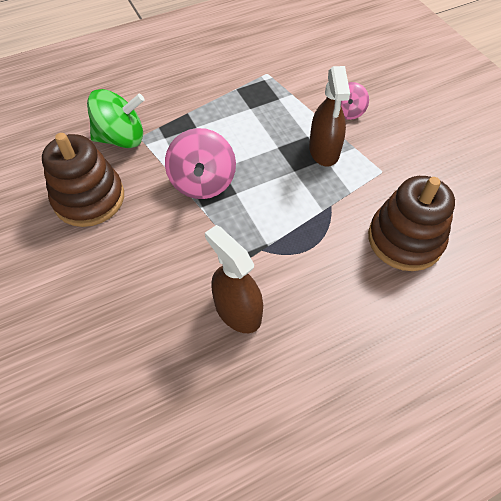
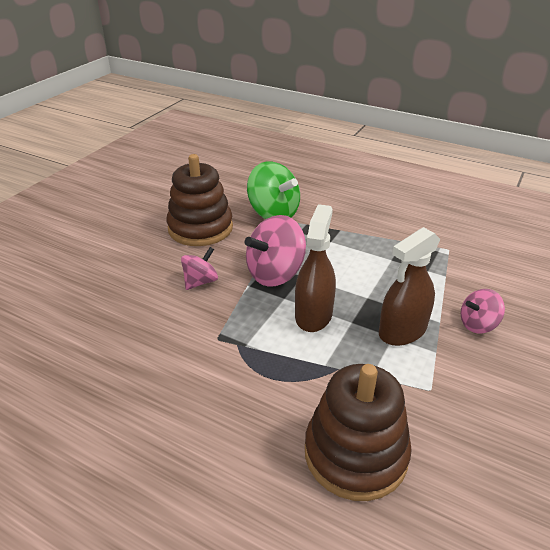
camera: 55 degrees right, 20 degrees down
(167, 236) = (200, 281): none -> pink spinning top
(237, 311) = (157, 360): brown spray bottle -> brown spray bottle (313, 315)

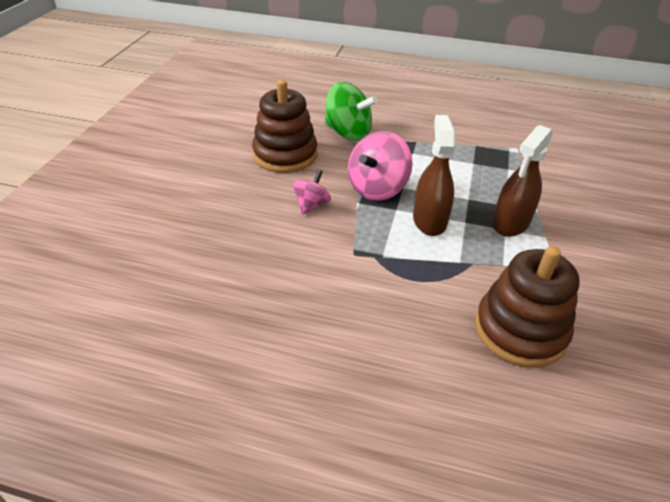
camera: 15 degrees left, 5 degrees up
(478, 324) = (568, 209): pink spinning top -> none

